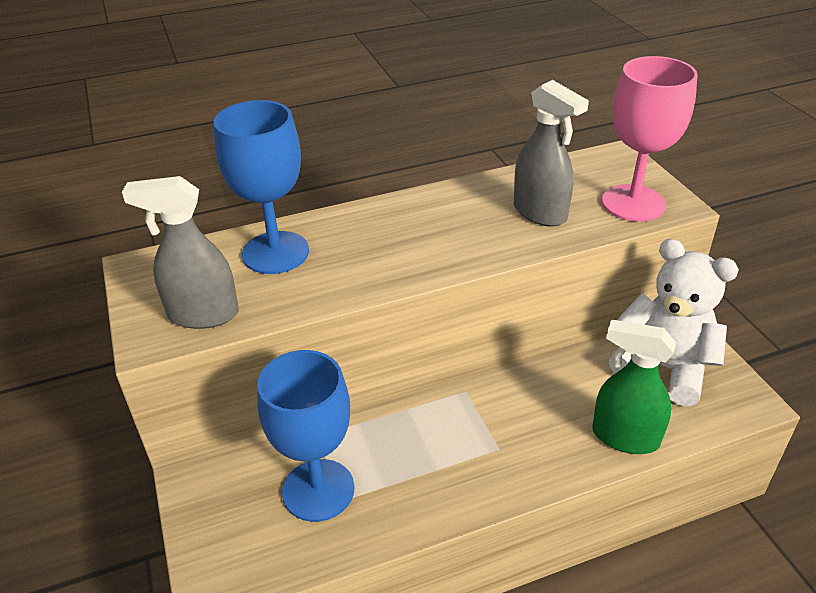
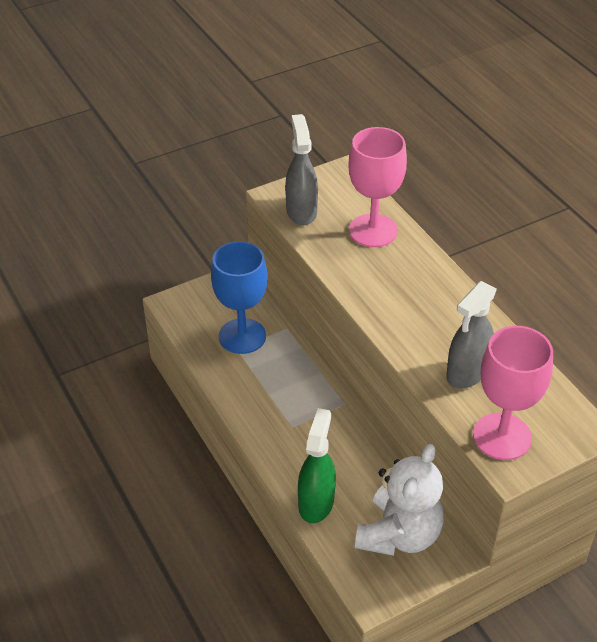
camera: 80 degrees right, 5 degrees up
(275, 252) = (373, 231): blue goblet -> pink goblet

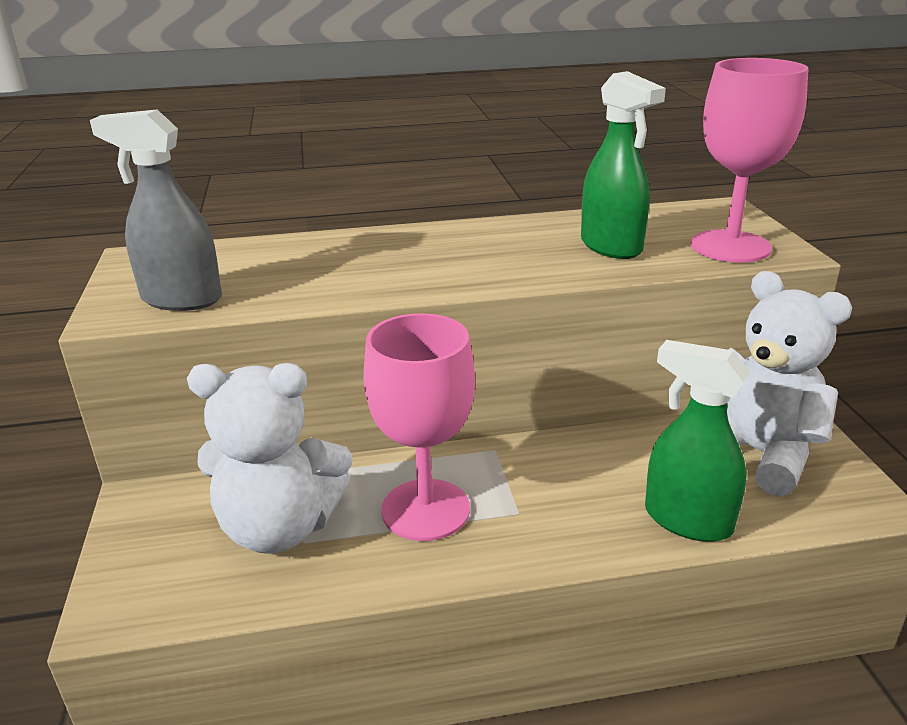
camera: 70 degrees left, 15 degrees down
(242, 336) = (280, 528): blue goblet -> white teddy bear
(373, 231) = (289, 257): pink goblet -> pink goblet (425, 509)
(467, 373) = (611, 247): grey spray bottle -> green spray bottle

